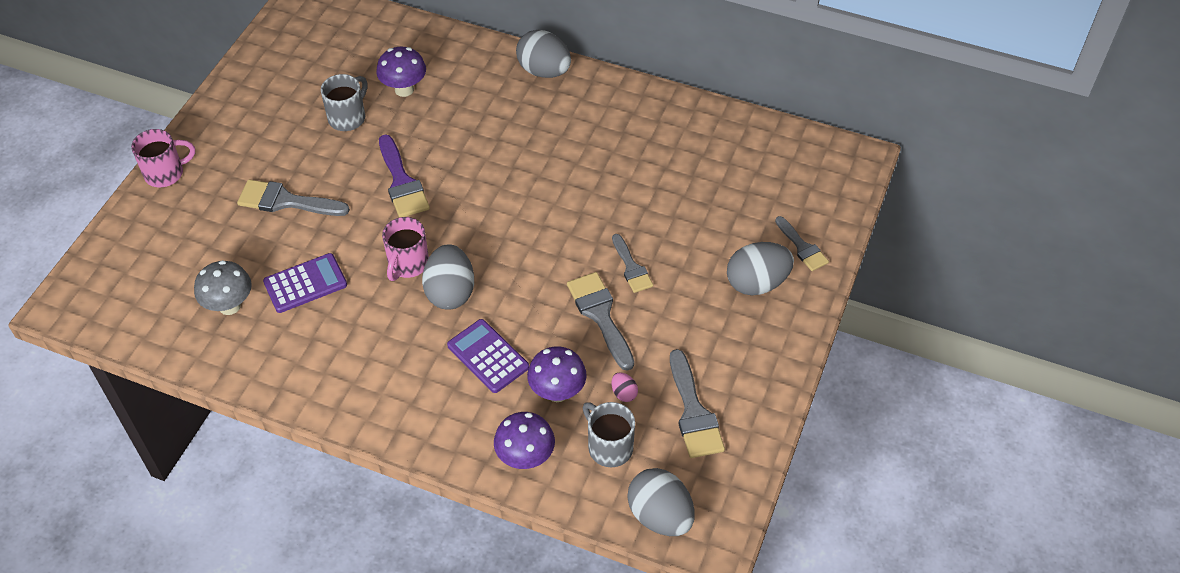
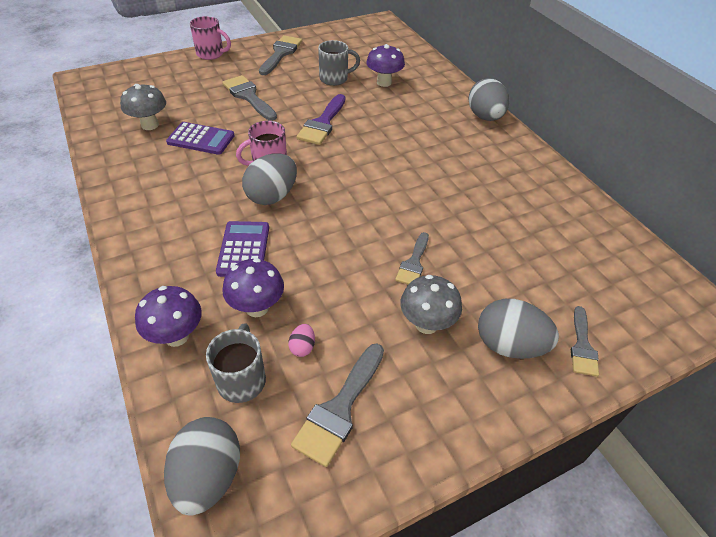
camera: 40 degrees right, 5 degrees down
(600, 315) = (352, 278): grey brush -> grey brush (281, 53)
(689, 310) = (426, 324): none -> grey mushroom

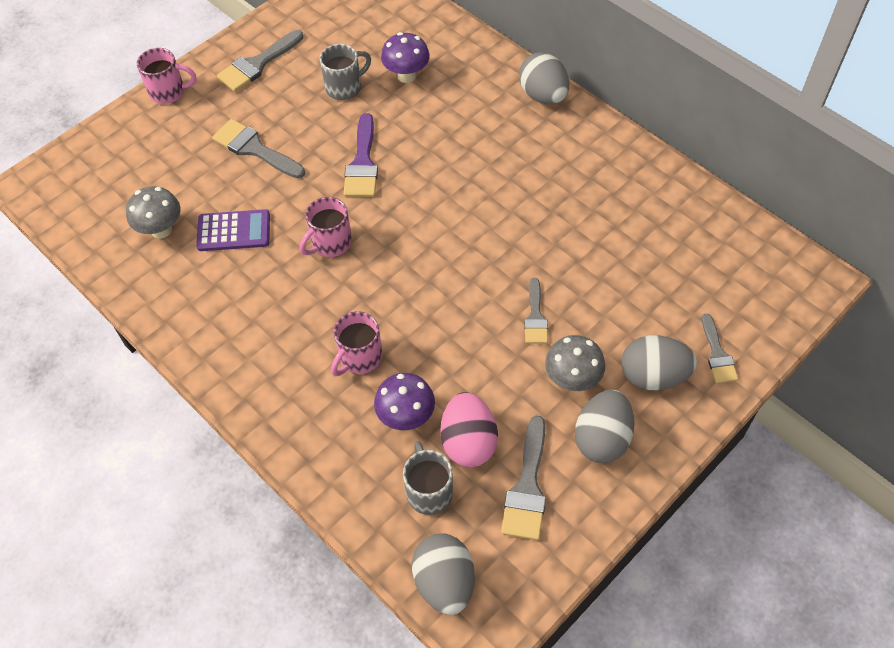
camera: 15 degrees left, 10 degrees up
(176, 336) = (345, 472): purple mushroom -> none
(244, 249) = (359, 358): purple calculator -> pink mug
(272, 196) = (355, 283): grey egg -> grey egg (602, 438)
(281, 53) = (257, 64): grey brush -> grey brush turned 135 degrees counterclockwise
(302, 347) = (468, 442): pink egg -> pink egg, size x2.23

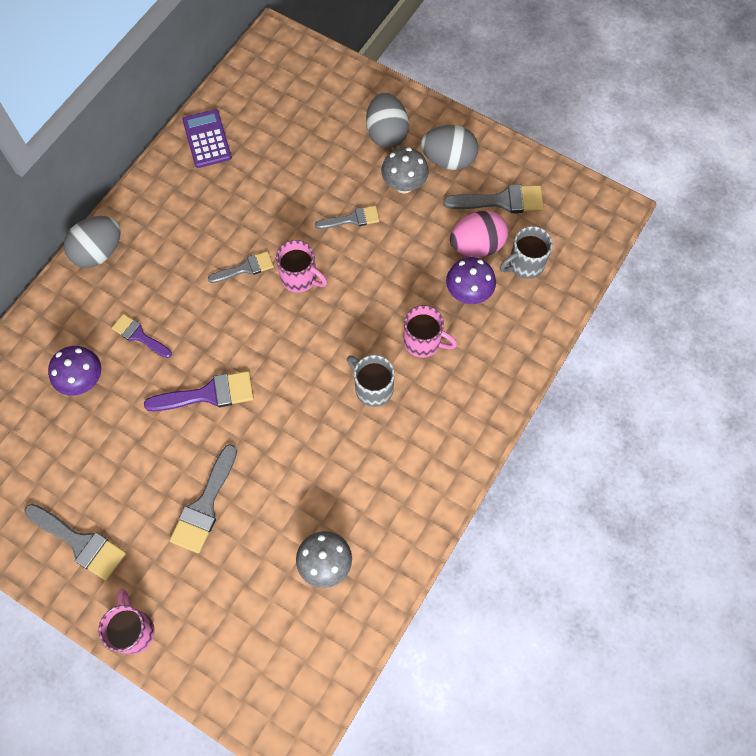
camera: 105 degrees left, 10 degrees up
(234, 231) = (313, 491): purple calculator -> purple calculator (207, 139)
(330, 243) = (310, 398): pink mug -> pink mug (300, 278)
(345, 87) = (106, 438): grey mug -> grey mug (372, 388)
(441, 118) = (139, 335): none -> purple brush
(444, 582) = (589, 240): grey egg -> none
(717, 354) = (357, 95): grey brush -> grey brush (245, 268)

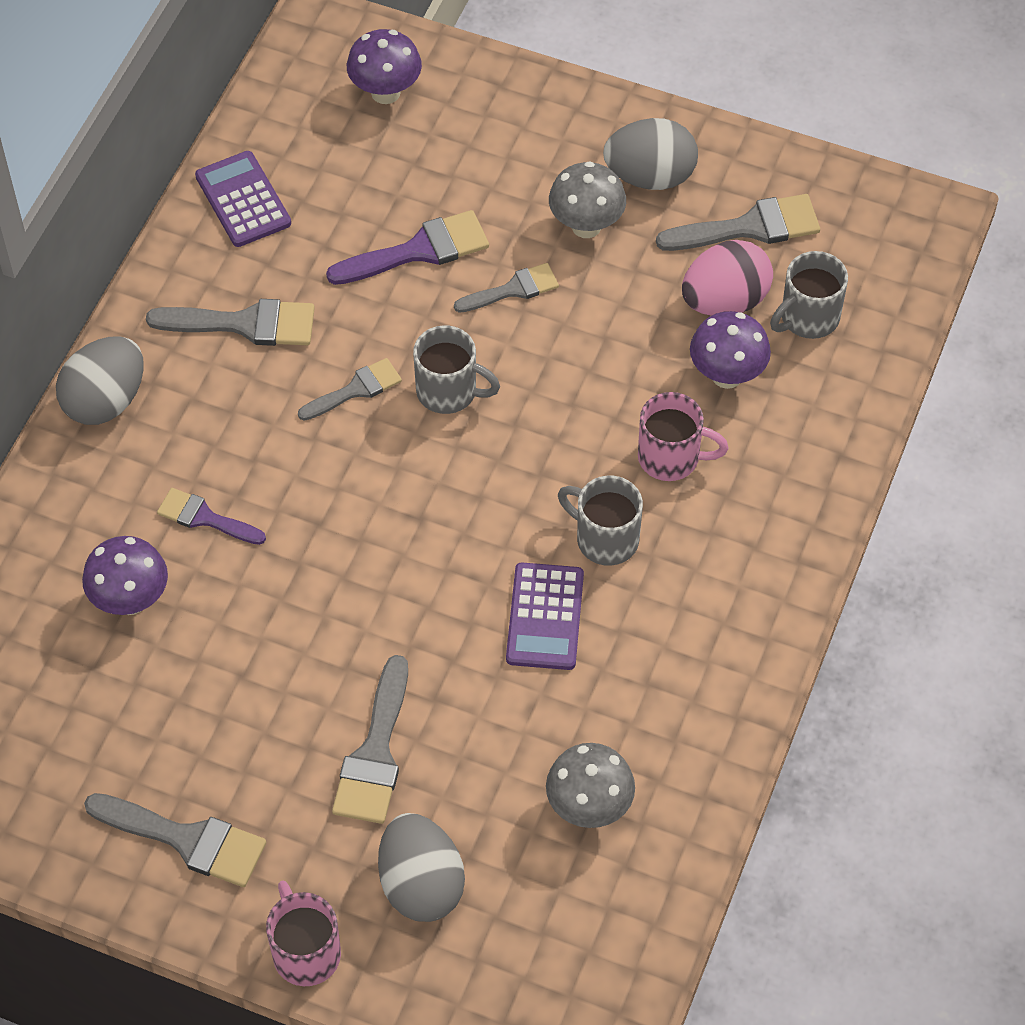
camera: 10 degrees left, 10 degrees down
(190, 216) = (245, 324): none -> grey brush
(208, 394) = (341, 588): purple brush -> purple brush (419, 250)
(300, 278) = (449, 391): pink mug -> grey mug
(304, 85) = (385, 92): none -> purple mushroom
(325, 433) = (545, 617): none -> purple calculator
(386, 134) = (539, 150): grey egg -> grey egg (421, 884)

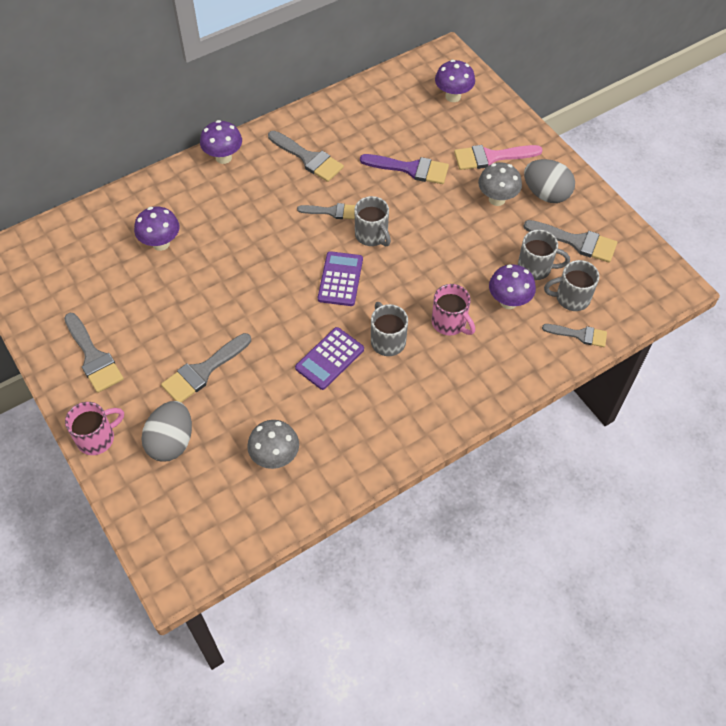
camera: 35 degrees right, 0 degrees up
(105, 401) = (223, 157): grey egg -> purple mushroom
(205, 518) = (221, 228): purple brush -> none
(243, 200) = (352, 108): purple calculator -> purple calculator (340, 279)
(305, 952) = (97, 438): pink mug -> pink mug turned 45 degrees clockwise
(513, 289) = (439, 208): grey brush -> grey brush (579, 335)
(524, 162) = (491, 157): none -> pink brush
(725, 301) = (536, 268): pink egg -> grey mug

